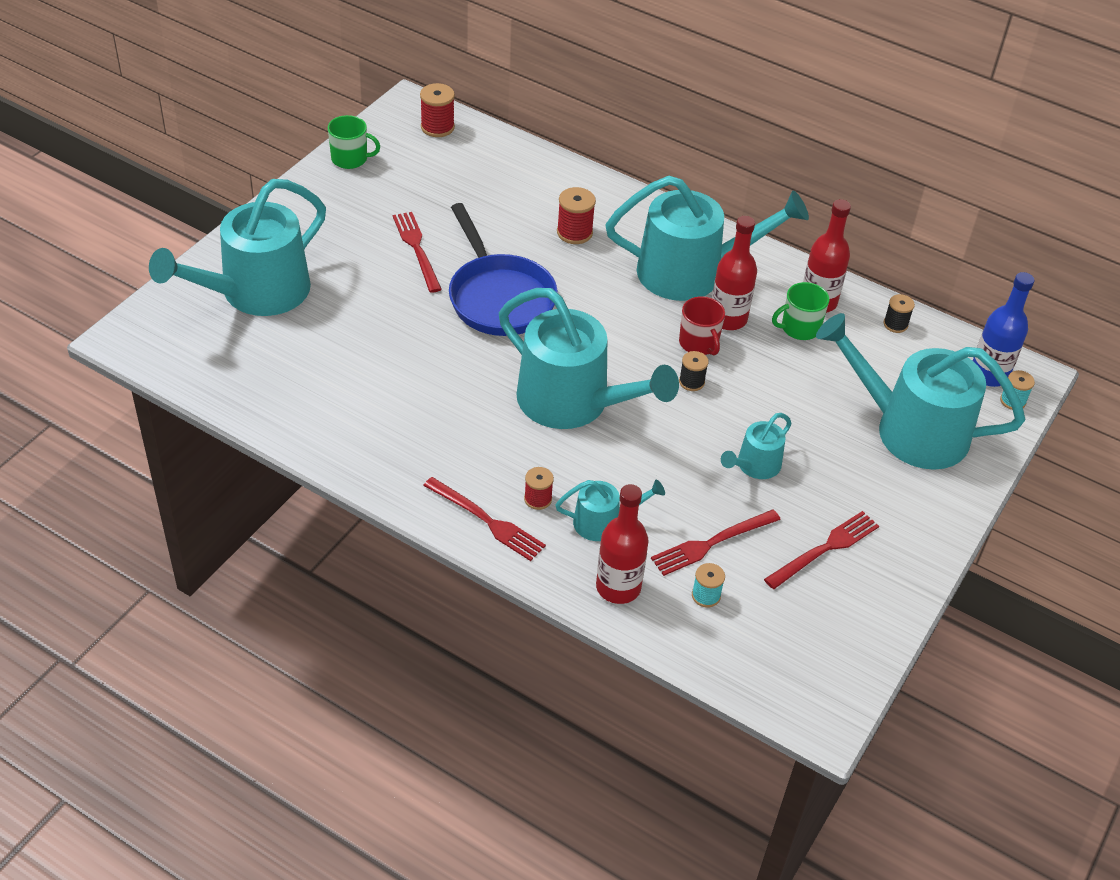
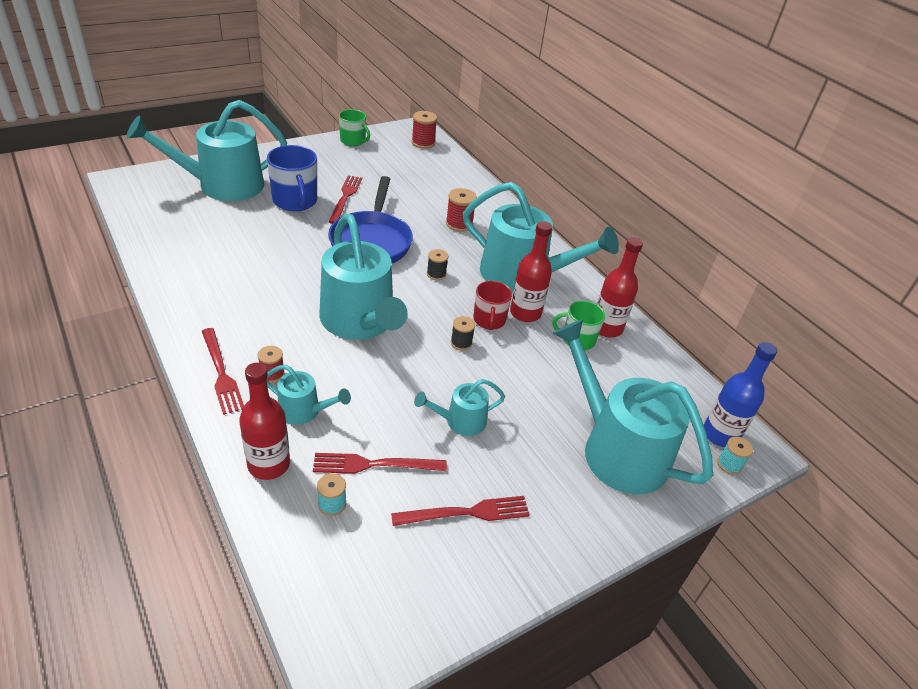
camera: 25 degrees right, 5 degrees down
(363, 279) = (295, 201): none -> blue mug
(895, 324) = (660, 366): black spool -> black spool (436, 274)

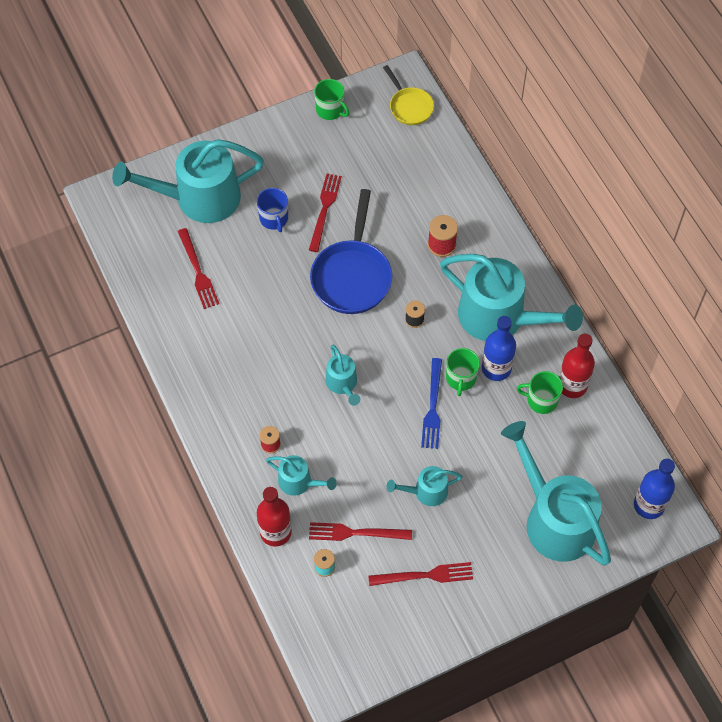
camera: 10 degrees right, 20 degrees up
(221, 372) = (229, 443): red fork -> red fork (198, 271)
(295, 201) = (274, 218): blue mug -> blue mug, size x0.64
(360, 322) = (343, 384): turquoise watering can -> turquoise watering can, size x0.47
(423, 143) = (409, 106): red spool -> yellow pan
(461, 343) = (432, 406): black spool -> blue fork
(489, 320) = (461, 378): red mug -> green mug
(525, 313) = (496, 368): red bottle -> blue bottle
(729, 464) = (648, 535): turquoise spool -> none

